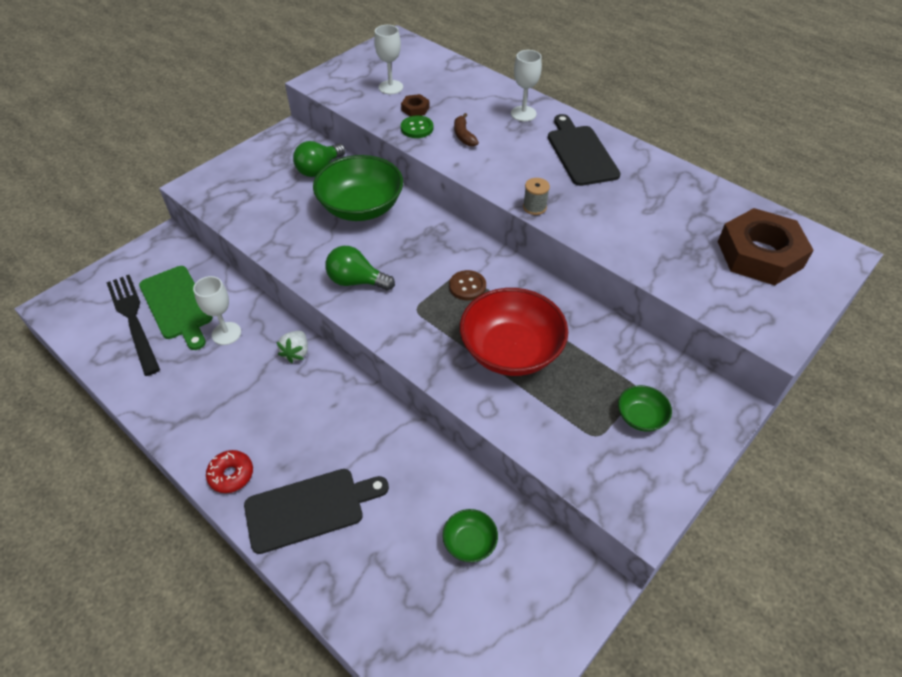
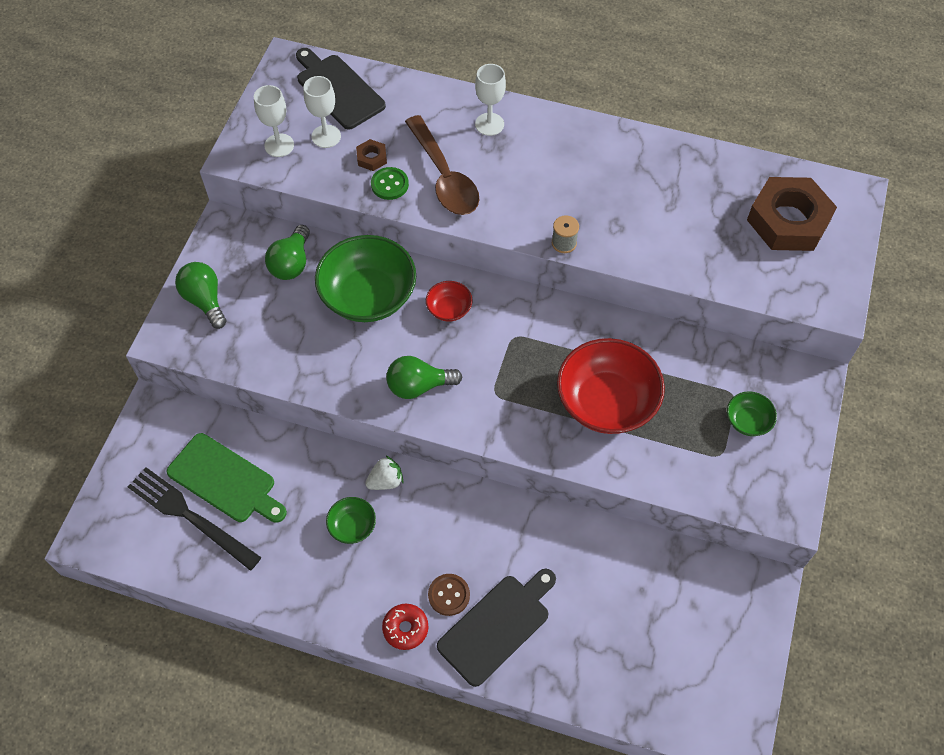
camera: 25 degrees left, 10 degrees up
(226, 333) = (300, 490): white goblet -> white goblet (279, 145)
(240, 172) = (205, 300): none -> green light bulb
(296, 353) = (386, 481): white strawberry -> white strawberry turned 105 degrees counterclockwise
(418, 236) = (449, 309): none -> red bowl
(463, 135) = (444, 177): brown banana -> brown spoon
(467, 286) = (529, 348): brown button -> brown button (449, 595)
(469, 542) = (650, 592): green bowl -> green bowl (352, 526)
(580, 153) = (573, 157): black cutting board -> black cutting board (338, 89)

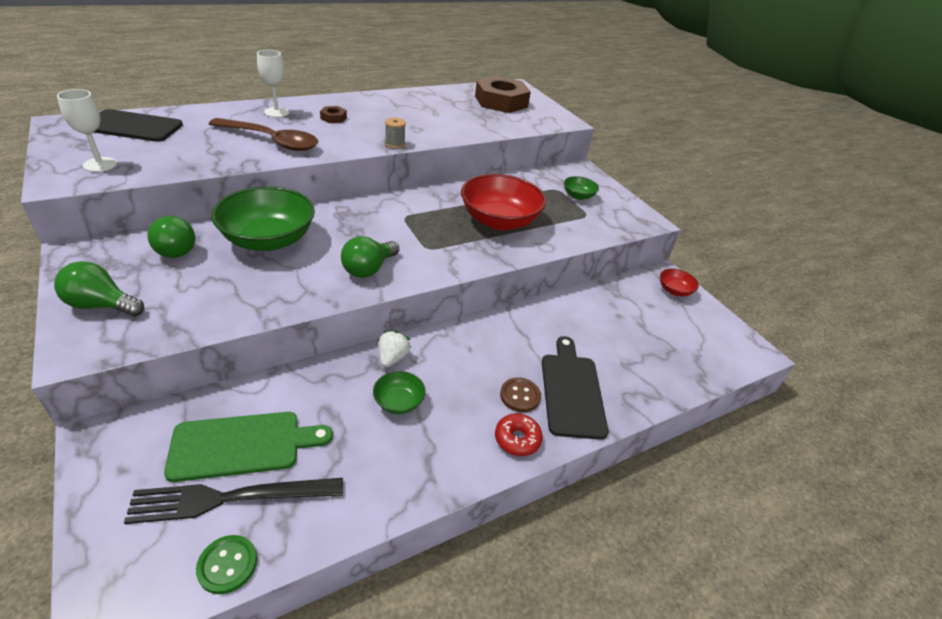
camera: 50 degrees left, 20 degrees down
(326, 136) = (143, 149): white goblet -> none
(372, 158) = (199, 148): brown nut -> brown nut (333, 118)
(389, 184) = (231, 156): green button -> green button (227, 565)
(449, 309) = (342, 222): red bowl -> red bowl (674, 290)

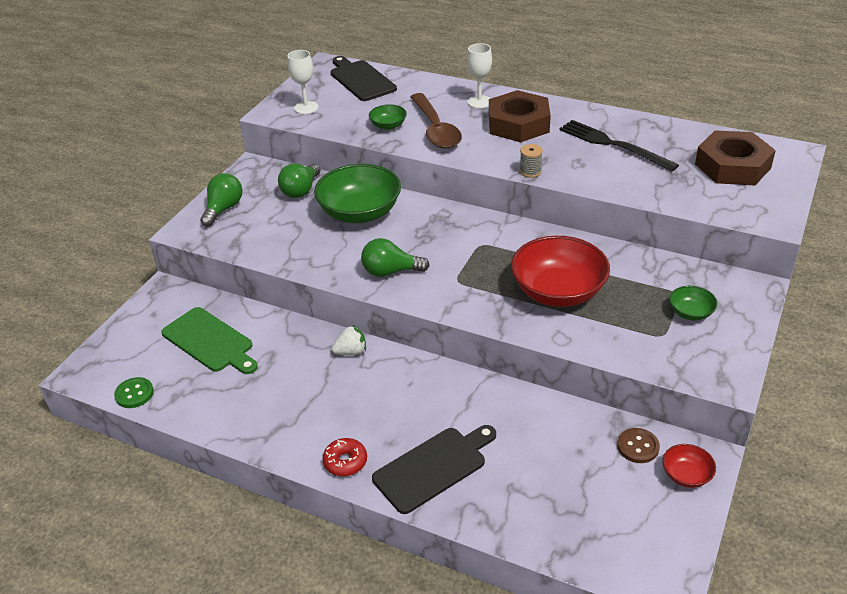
camera: 60 degrees right, 0 degrees up
(101, 305) = (224, 209): green light bulb -> green light bulb turned 45 degrees clockwise
(230, 498) = (172, 364): black fork -> black fork (613, 145)
(333, 118) = (518, 124): brown nut -> brown nut, size x2.41
(399, 402) = (313, 381): green bowl -> green bowl (388, 125)
(520, 396) = (391, 439): brown button -> brown button (638, 446)

